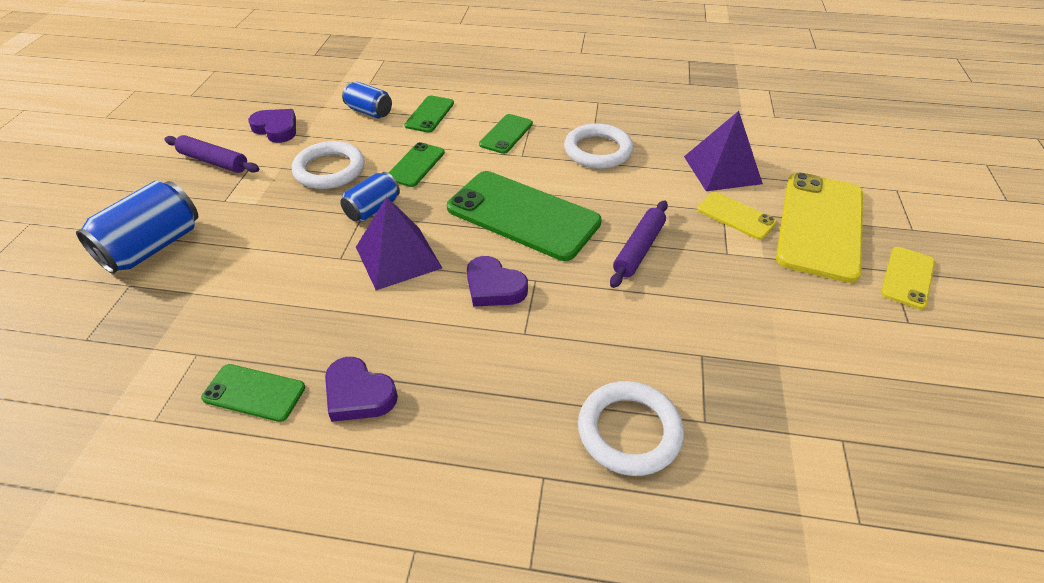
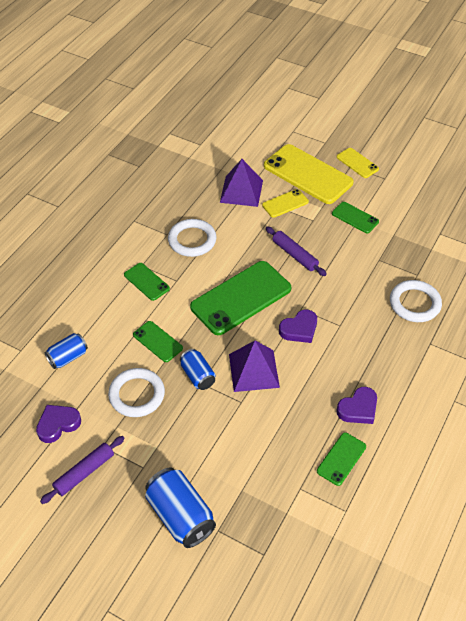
camera: 70 degrees left, 5 degrees up
(429, 114) = (94, 320): green phone -> green phone (355, 218)

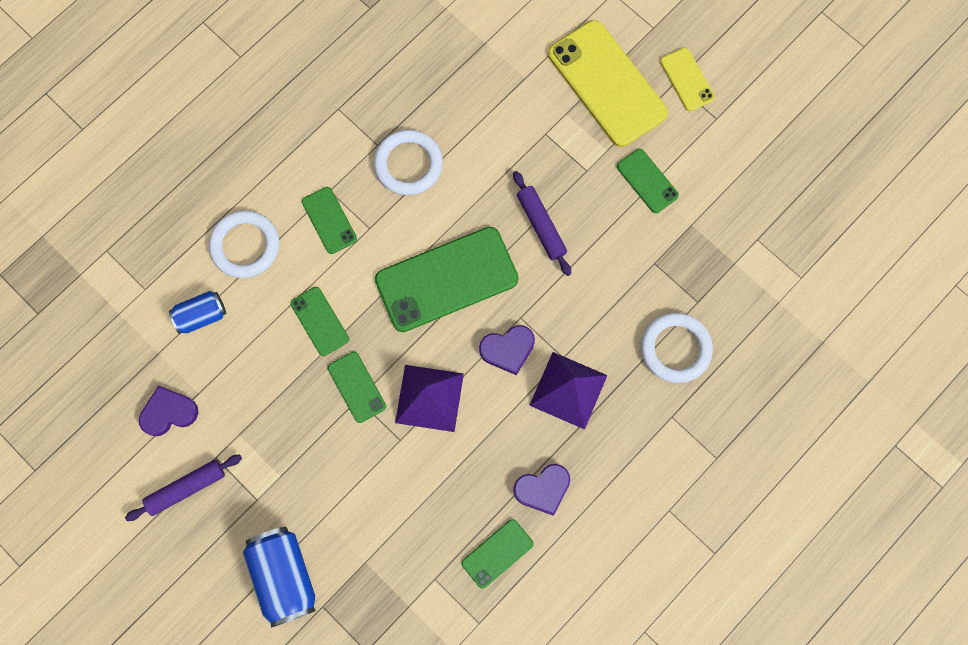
camera: 15 degrees right, 25 degrees up
(137, 395) = (274, 395): white ring -> white ring (245, 246)
(198, 376) = (356, 387): blue can -> green phone
(241, 191) = (502, 92): purple pyramid -> purple pyramid (568, 390)
(285, 203) = (557, 130): yellow phone -> none

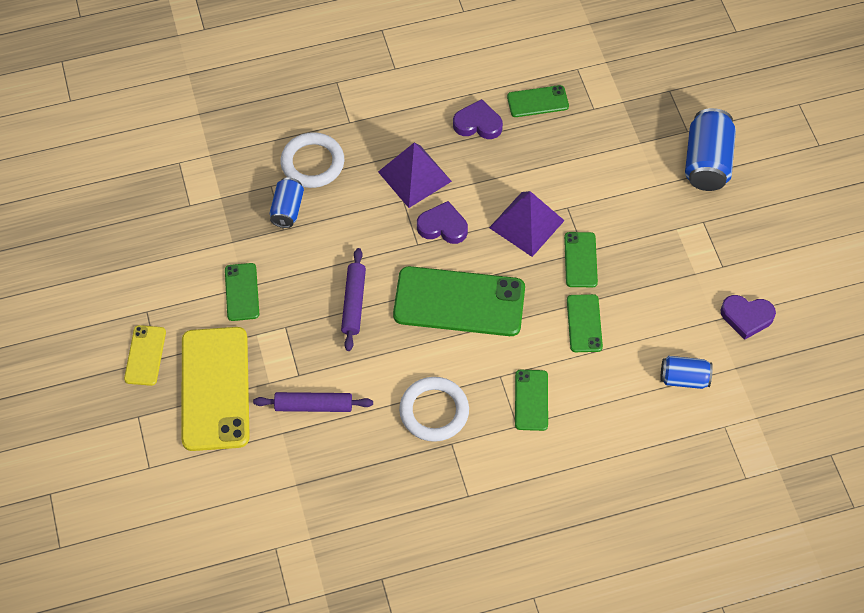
camera: 150 degrees left, 15 degrees down
(186, 488) = (756, 256): purple rolling pin -> purple rolling pin (313, 406)
(245, 246) = (617, 417): white ring -> none
(664, 285) = (287, 209): none -> blue can

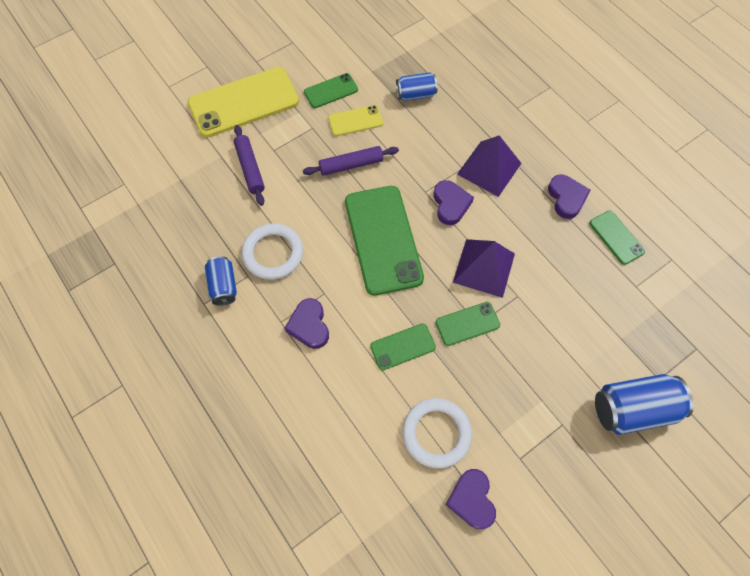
camera: 70 degrees right, 5 degrees up
(145, 355) = (256, 53): yellow phone -> yellow phone (355, 121)
(312, 163) = (466, 96): white ring -> white ring (436, 433)
(531, 400) = (309, 325): green phone -> purple heart
(684, 378) = (379, 455): blue can -> blue can (223, 286)

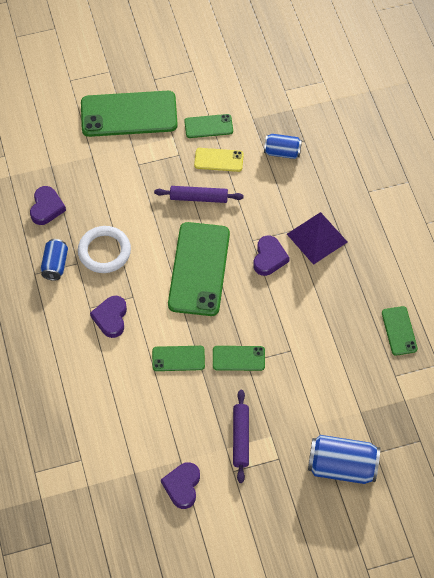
camera: 20 degrees right, 5 degrees down
(243, 102) = (129, 114): yellow phone -> green phone
(250, 168) = (112, 174): purple rolling pin -> purple rolling pin (240, 438)
(436, 433) = (176, 431): white ring -> none
(484, 267) = (273, 319): purple pyramid -> none
(566, 198) = (372, 284): purple heart -> purple heart (46, 207)

